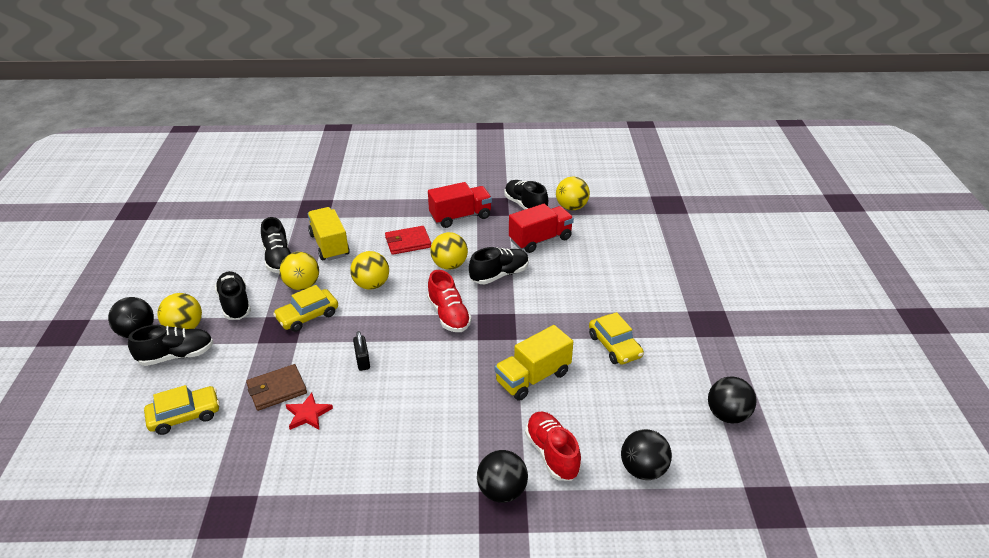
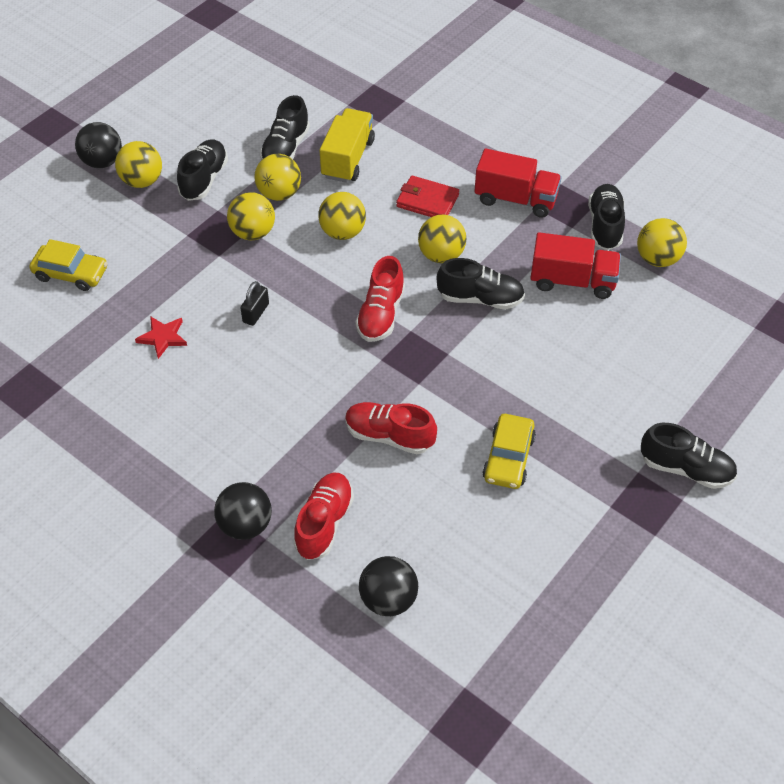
camera: 40 degrees right, 15 degrees up
(176, 356) = (112, 207): black shoe -> black shoe (685, 469)
(277, 389) = (160, 295): brown wallet -> none
(307, 316) = (253, 232): yellow car -> yellow ball
(533, 377) = (389, 436): yellow truck -> red shoe
(727, 415) = (536, 610): black ball -> none

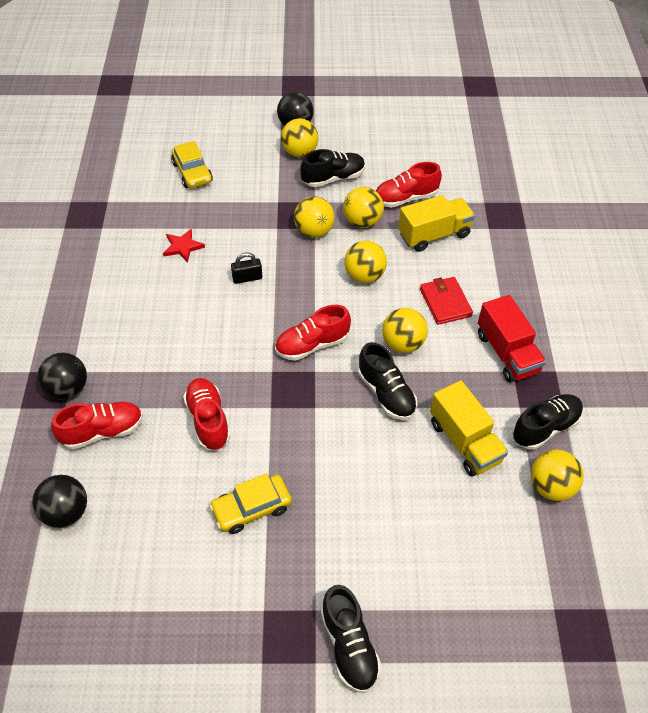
camera: 50 degrees right, 0 degrees up
(285, 148) = (405, 198): black shoe -> red shoe
(572, 281) = (464, 441): red truck -> yellow truck

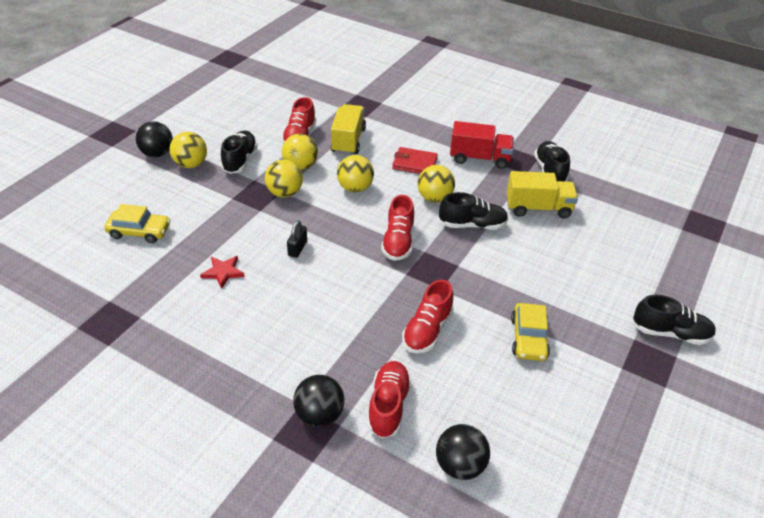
camera: 60 degrees left, 10 degrees down
(208, 420) = (427, 330): red shoe -> red shoe turned 75 degrees counterclockwise
(551, 486) = (595, 189): yellow ball -> none

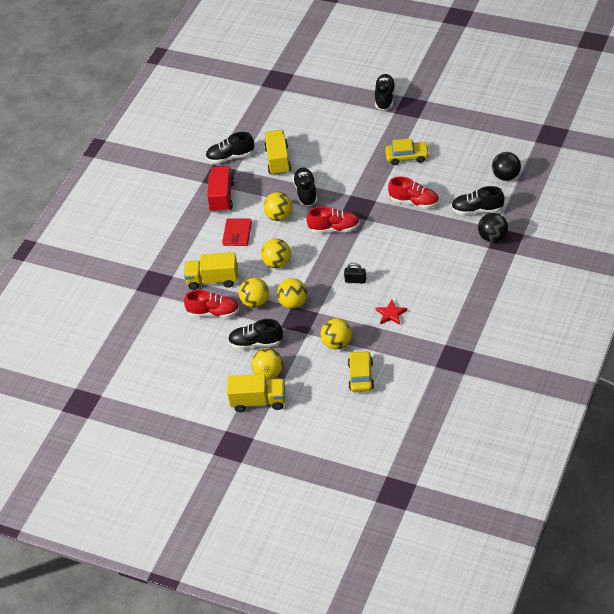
camera: 90 degrees left, 5 degrees up
(157, 154) = (258, 401): black ball -> yellow truck
(202, 219) = (337, 343): none -> yellow ball
(388, 406) = (477, 210): red shoe -> black shoe

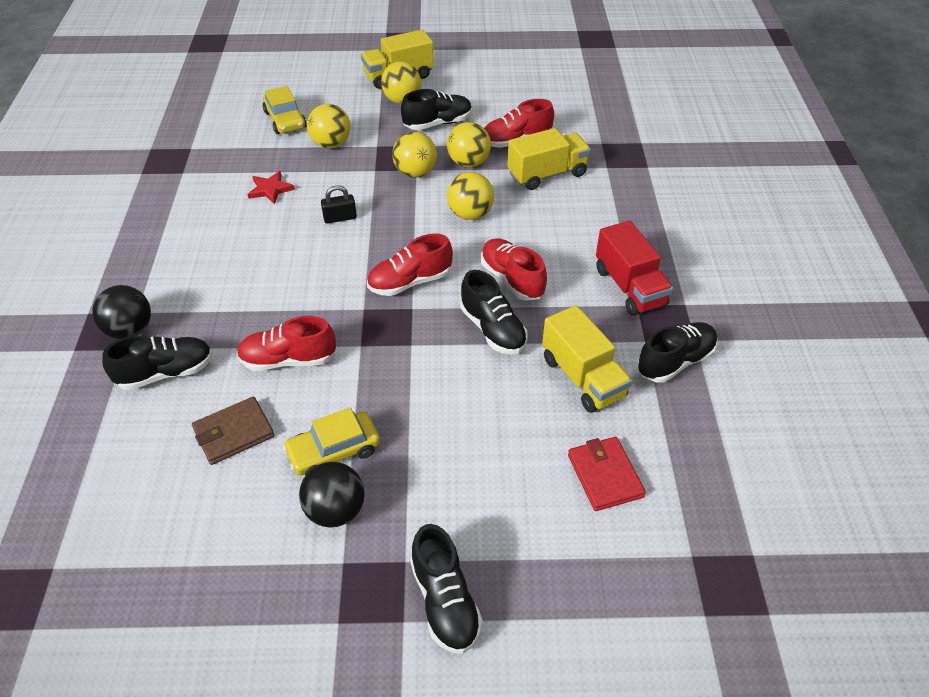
camera: 150 degrees right, 0 degrees up
(237, 234) = (560, 239): red wallet -> red wallet (605, 476)
(279, 216) = (512, 279): yellow ball -> red shoe
(450, 174) = (234, 433): none -> brown wallet
(506, 176) = (115, 458): black ball -> black ball (335, 510)

